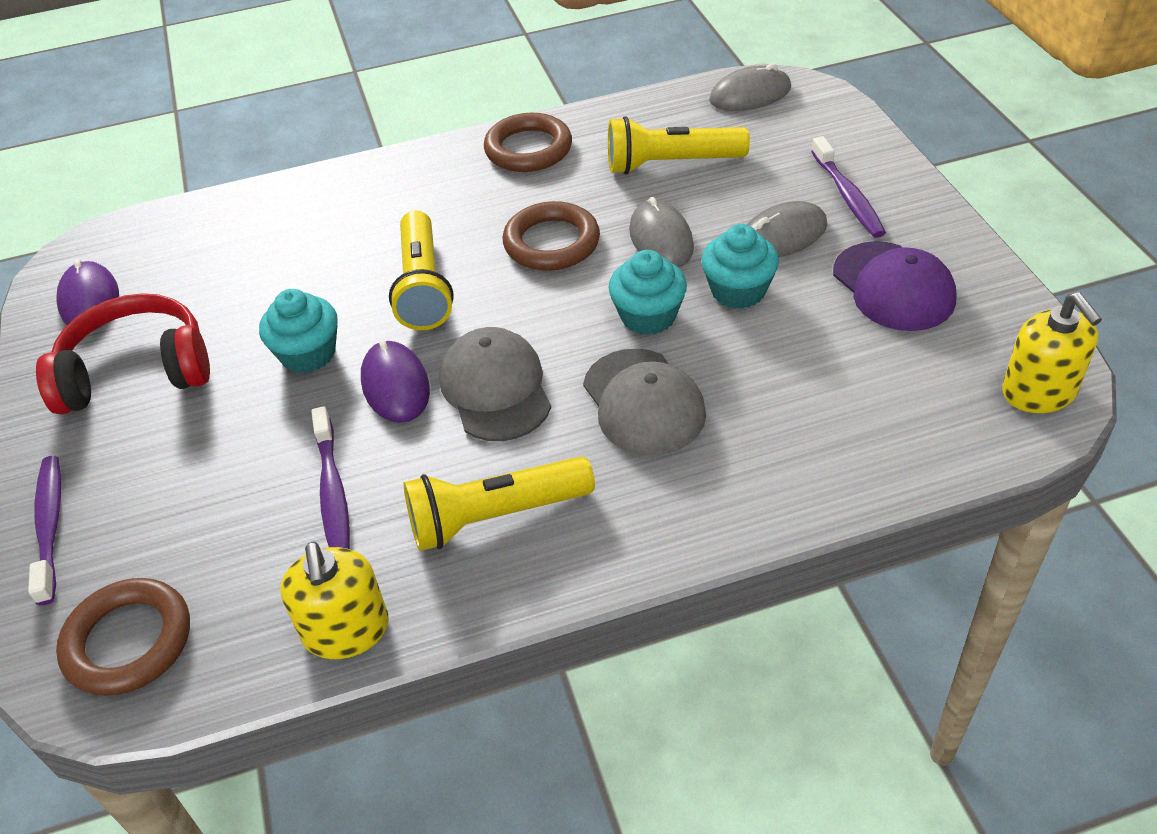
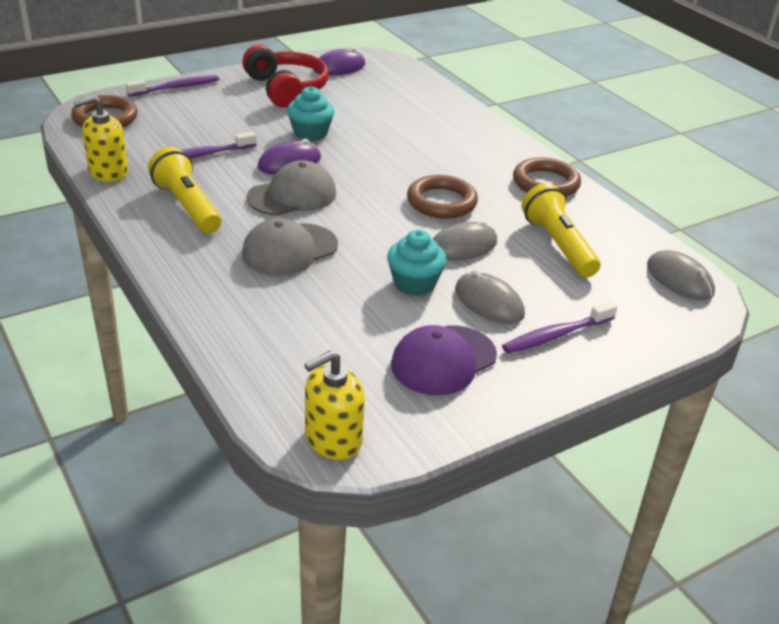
camera: 70 degrees right, 10 degrees down
(423, 287) = (380, 161): yellow flashlight -> none
(648, 316) = (375, 246): turquoise cupcake -> none

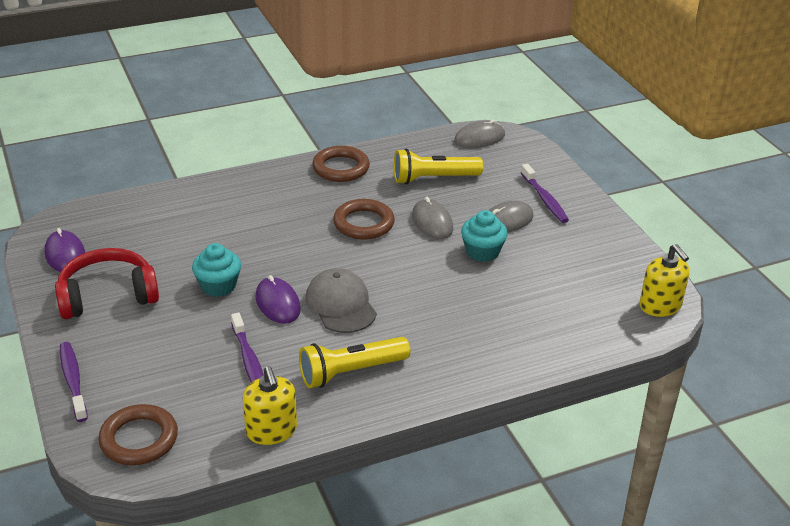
camera: 80 degrees left, 0 degrees up
(289, 250) = (432, 312): grey cap -> none
(443, 360) = (575, 250): purple cap -> none

